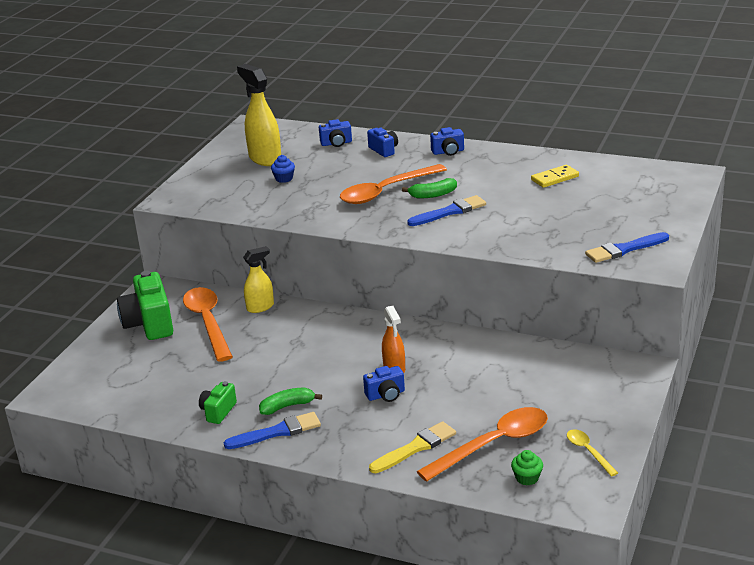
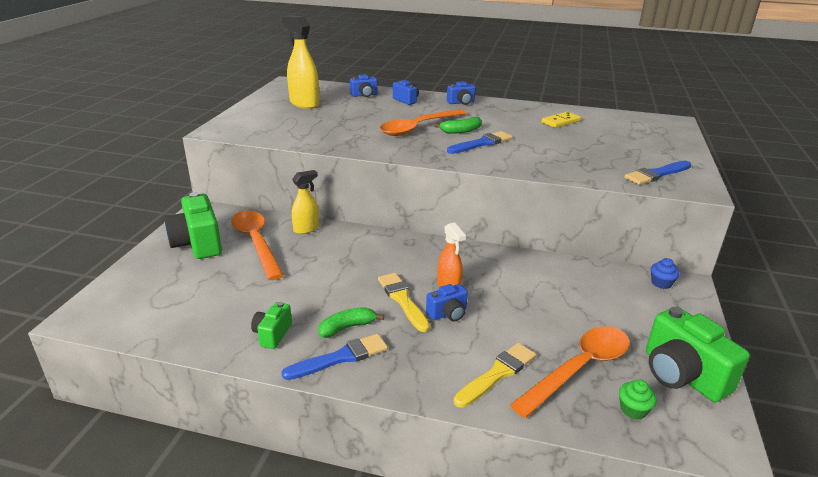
camera: 10 degrees left, 0 degrees up
(284, 178) = (323, 117): blue cupcake -> blue cupcake (661, 283)
(345, 381) = (402, 300): none -> yellow brush
(588, 451) = (682, 375): yellow spoon -> green camera

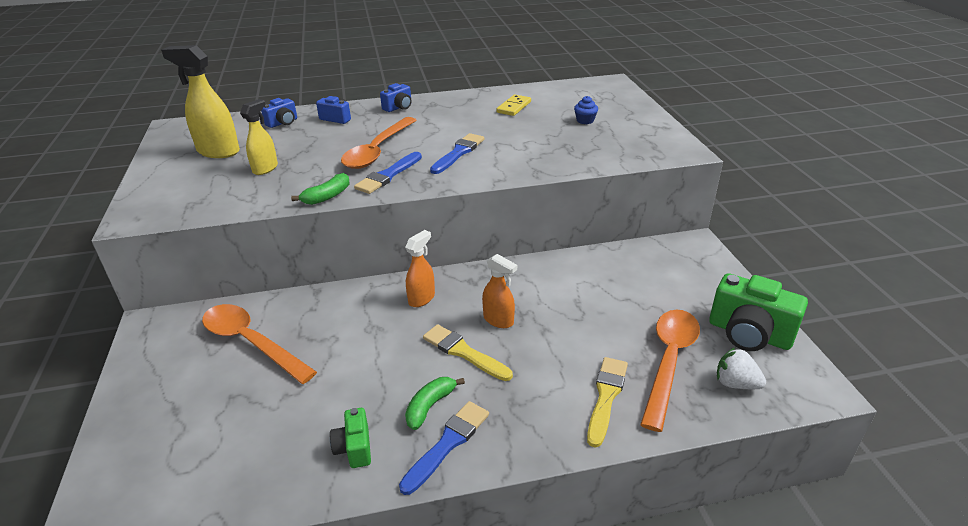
camera: 25 degrees left, 5 degrees up
(197, 243) = (176, 369): green camera -> none
(306, 229) = (299, 305): yellow spray bottle -> yellow spray bottle (265, 168)
(399, 252) = (422, 298): none -> orange spray bottle
(448, 314) = (518, 351): blue camera -> none
(461, 131) = (426, 143): green banana -> green banana (327, 196)
(633, 409) = (735, 383): green cupcake -> white strawberry
(656, 174) = (640, 145): blue brush -> blue brush (388, 175)
(661, 283) = (676, 249): blue cupcake -> blue cupcake (585, 120)

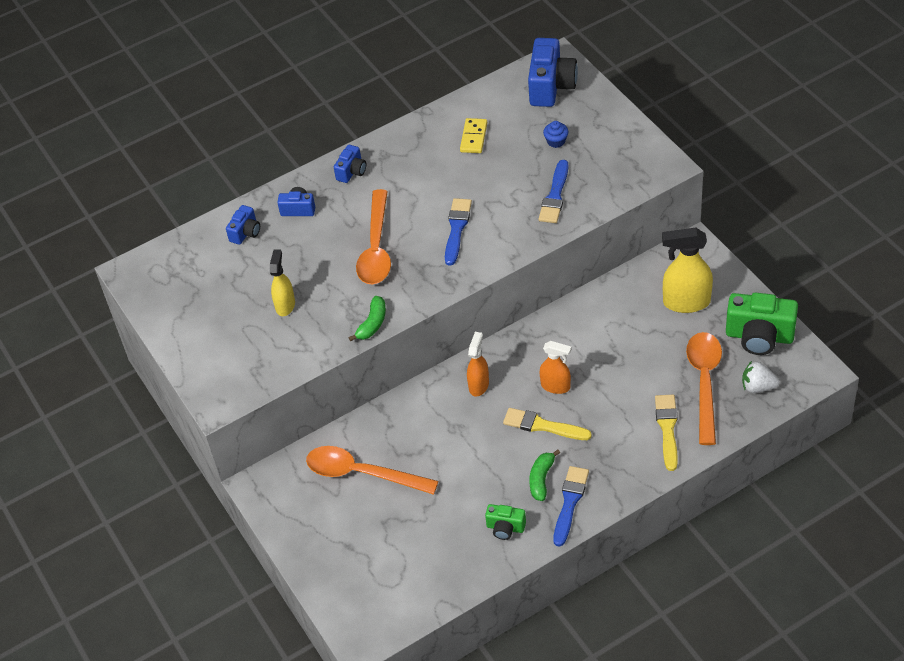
camera: 15 degrees left, 15 degrees up
(218, 151) = (216, 295): yellow spray bottle -> yellow spray bottle (686, 302)
(354, 448) = (505, 528): green camera -> green camera turned 45 degrees counterclockwise
(388, 175) = (409, 280): blue brush -> blue brush (555, 196)
(598, 93) = (551, 86): none -> blue camera

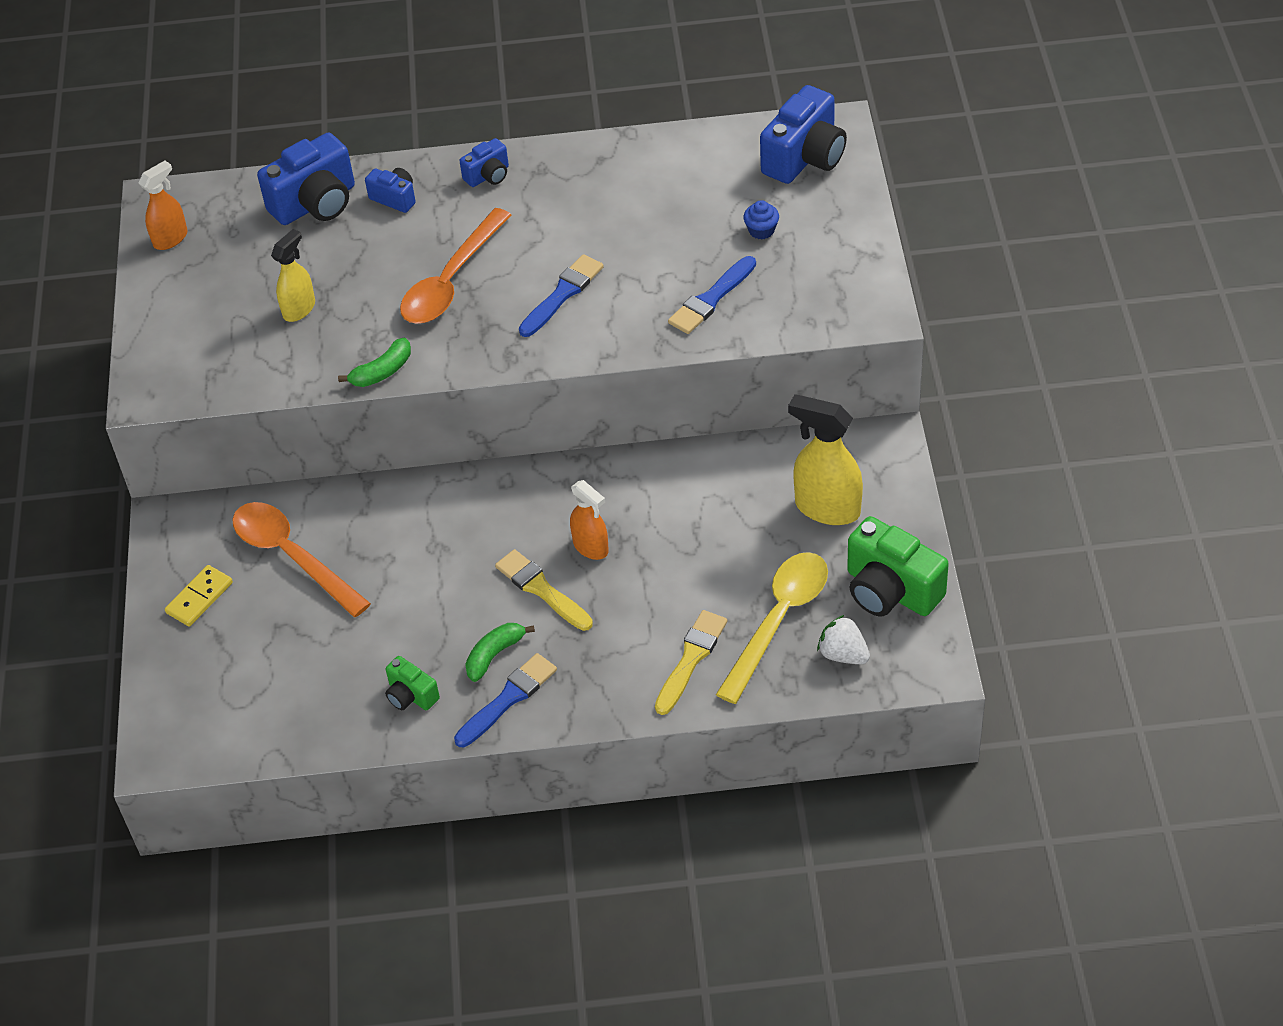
camera: 25 degrees right, 0 degrees up
(246, 232) = (316, 203): blue camera -> blue camera, size x1.88
(473, 137) = (663, 187): yellow domino -> yellow domino (199, 598)
(479, 385) = (500, 507): orange spray bottle -> orange spray bottle (171, 238)
(704, 383) = (778, 620): orange spoon -> yellow spoon

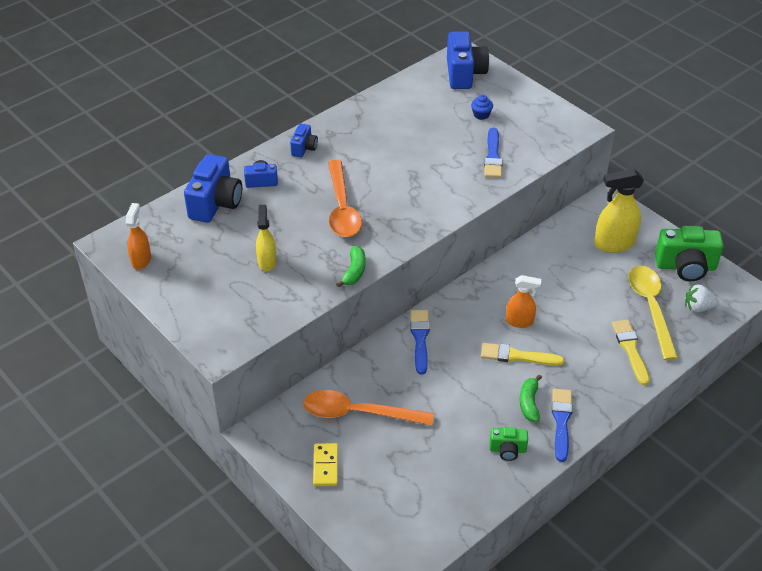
camera: 40 degrees left, 5 degrees down
(562, 294) = (412, 188): blue brush -> blue brush (420, 338)

